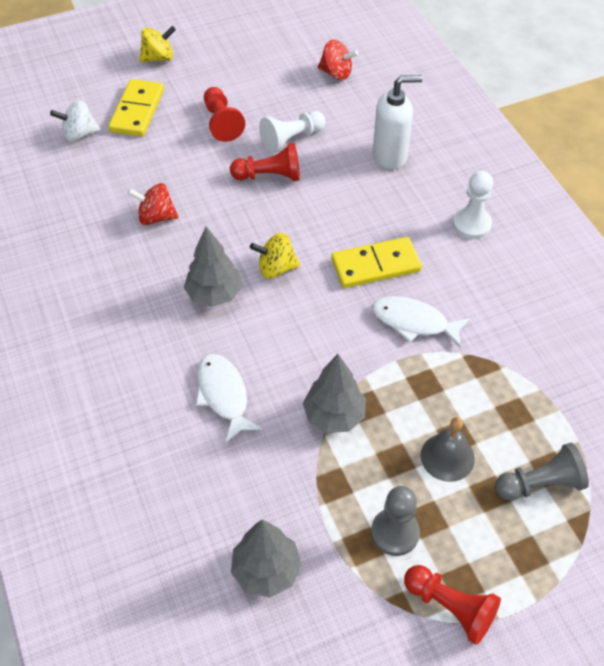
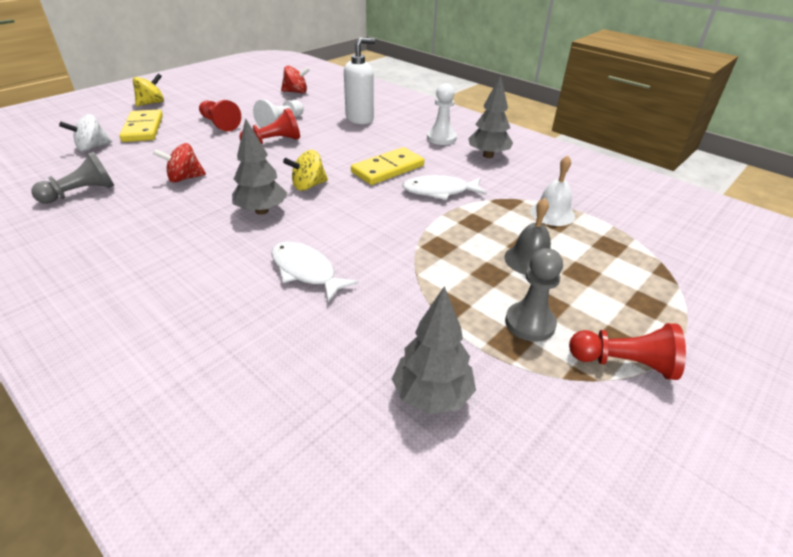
camera: 25 degrees left, 15 degrees down
(334, 416) = (417, 259): grey tree -> grey tree (488, 155)
(520, 399) = (552, 213): none -> white bell
(540, 484) = (612, 256): grey pawn -> grey pawn (81, 193)

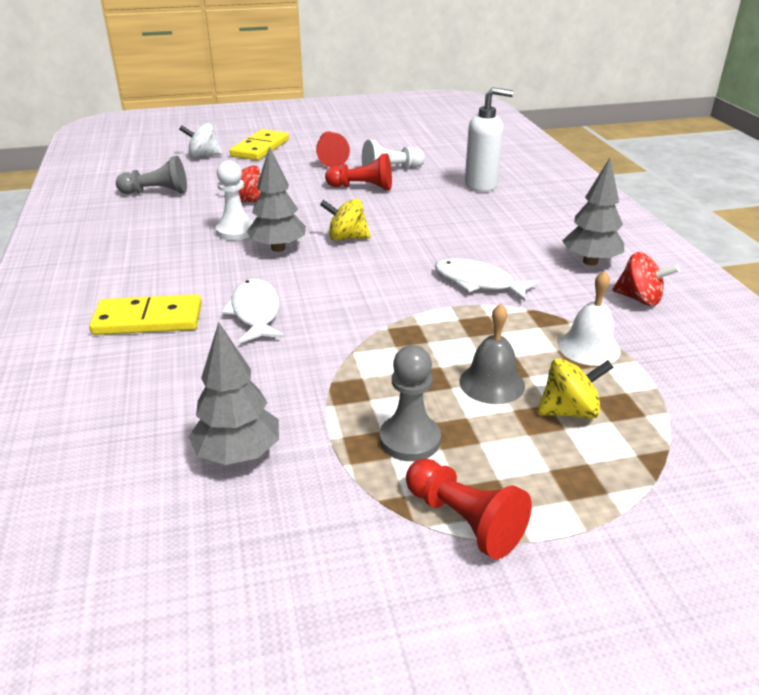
camera: 35 degrees right, 5 degrees down
(152, 103) = (292, 126): yellow spinning top -> yellow spinning top (569, 411)
(296, 92) = (444, 142): red spinning top -> red spinning top (639, 299)
(387, 169) = (448, 244): yellow domino -> yellow domino (148, 319)
(441, 138) = (554, 228): white pawn -> white pawn (236, 231)

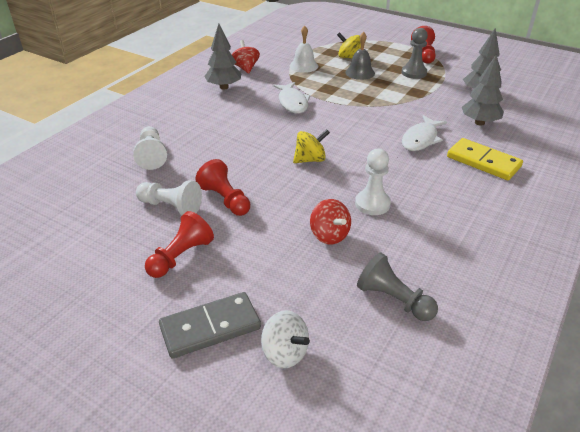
camera: 135 degrees left, 5 degrees up
(260, 148) = (210, 327): yellow domino -> grey domino
(278, 248) = (361, 173): grey tree -> grey tree (479, 123)
(346, 238) = (310, 159): yellow spinning top -> yellow spinning top turned 75 degrees counterclockwise
(481, 185) = (152, 155): white soap dispenser -> white pawn

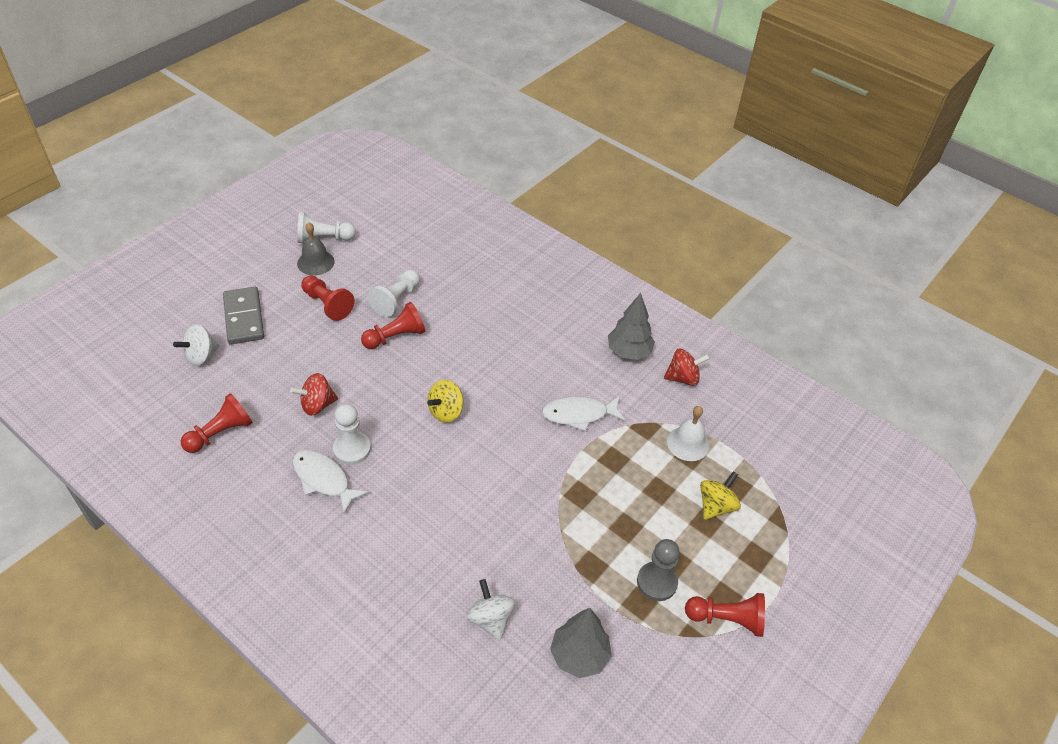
camera: 95 degrees right, 10 degrees up
(152, 155) = (485, 288): white pawn -> white pawn (323, 238)
(310, 159) = (446, 411): yellow spinning top -> yellow spinning top turned 60 degrees clockwise
(360, 73) = (661, 508): grey bell -> grey bell (315, 262)
(393, 300) = (220, 433): grey pawn -> red pawn
(421, 139) = (464, 532): white fish -> white fish (323, 479)
(479, 123) = (490, 619): grey tree -> white spinning top
(483, 162) = (396, 585): yellow domino -> none

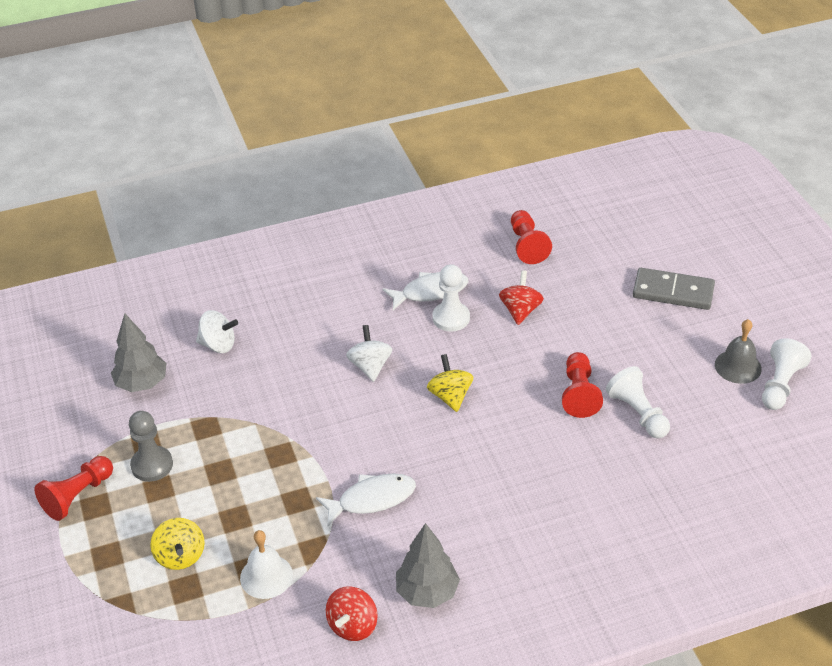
camera: 125 degrees right, 5 degrees down
(201, 356) = (633, 253): white spinning top -> white spinning top (370, 366)
(327, 304) = (660, 356): red pawn -> none
(579, 414) = (372, 499): white fish -> white fish turned 45 degrees clockwise

